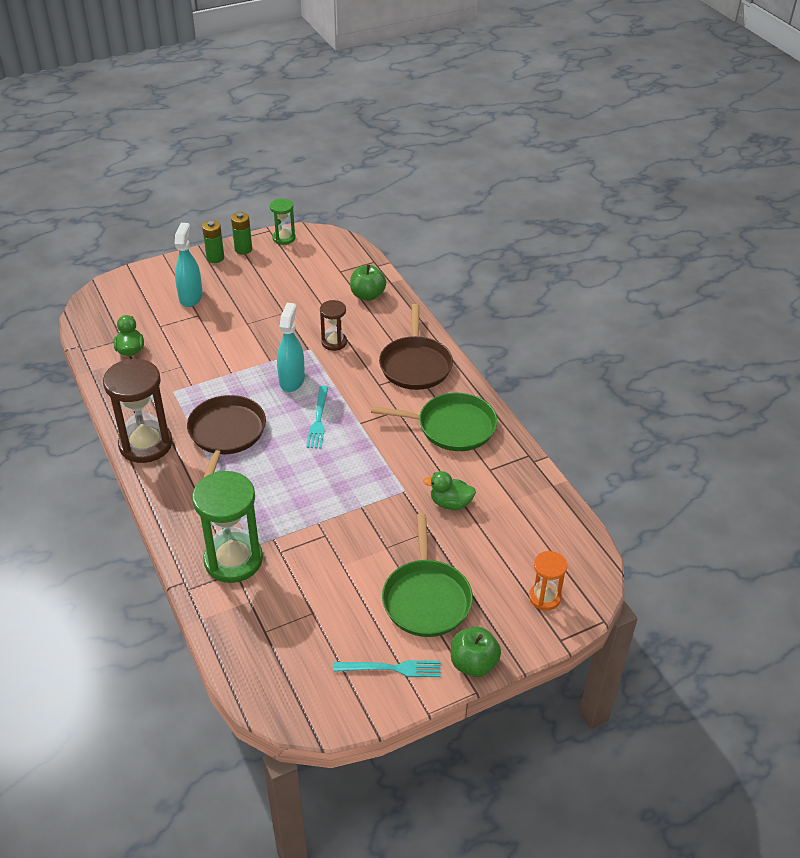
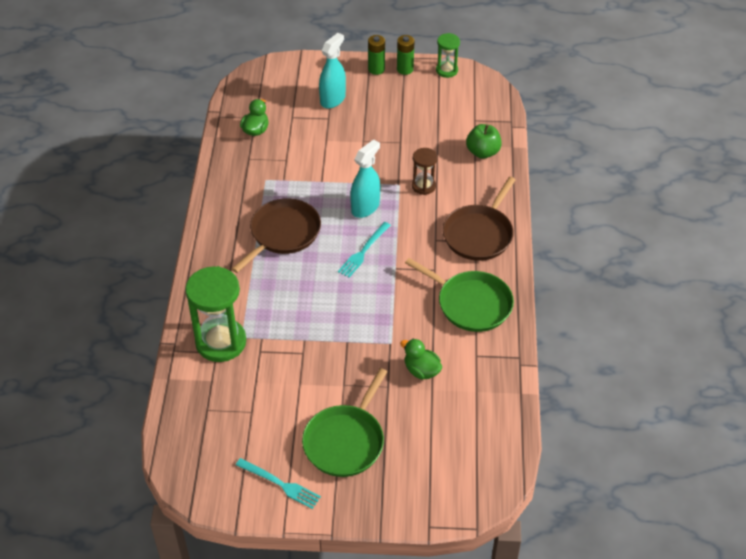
camera: 30 degrees right, 5 degrees up
(145, 444) = (217, 217): brown hourglass -> none
(473, 664) = (345, 511): green apple -> none
(544, 597) = (441, 486): orange hourglass -> none

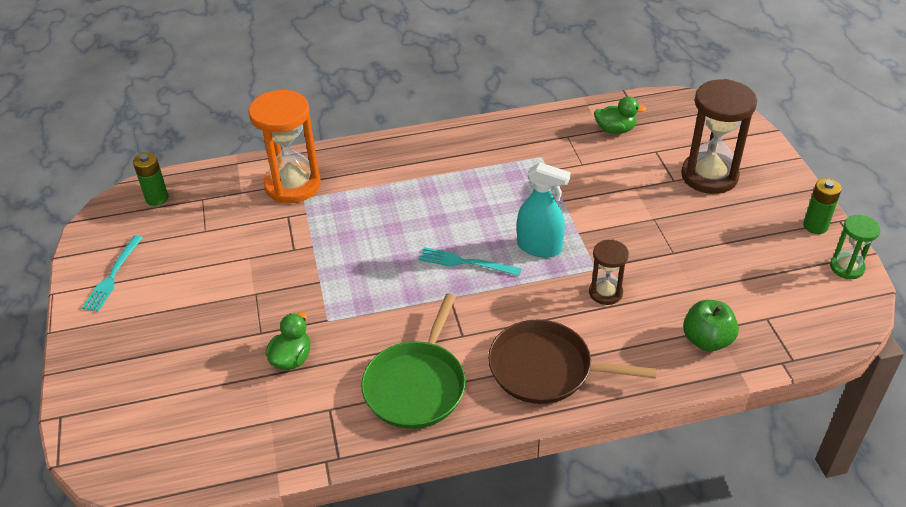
camera: 75 degrees right, 5 degrees down
(221, 342) = (293, 185): green hourglass -> orange hourglass
(283, 234) = (464, 190): brown pan -> none
(333, 99) = (709, 176): turquoise spray bottle -> brown hourglass
(345, 441) = (175, 314): green pan -> none
(376, 69) = (794, 200): green battery -> green battery (157, 198)

